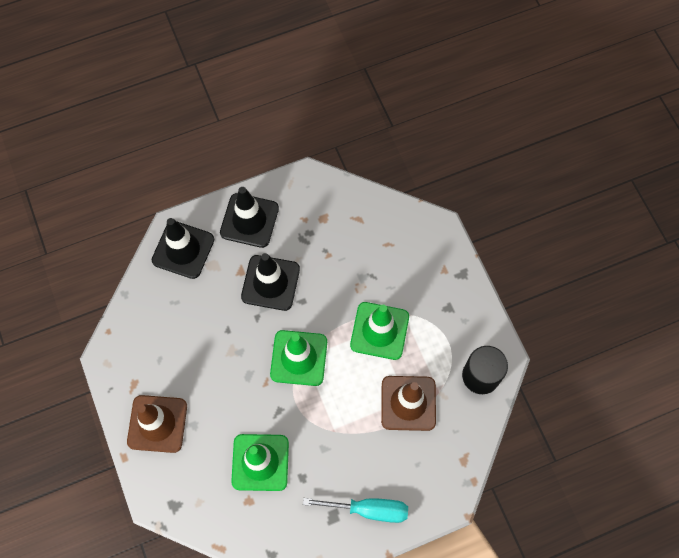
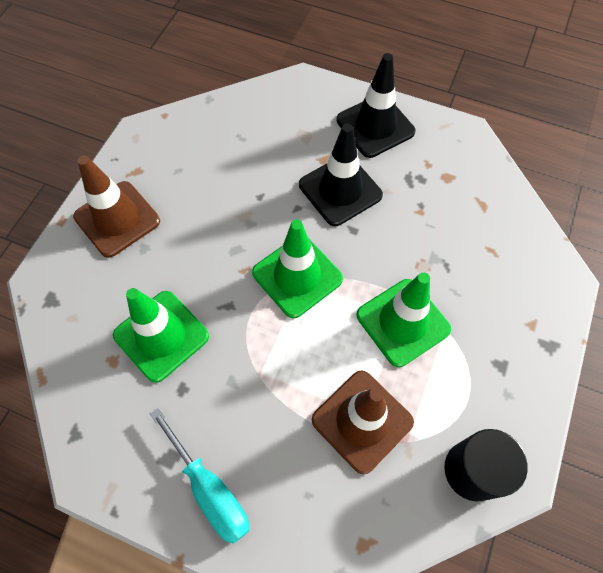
camera: 45 degrees right, 5 degrees down
(183, 250) = (293, 104): black traffic cone -> none

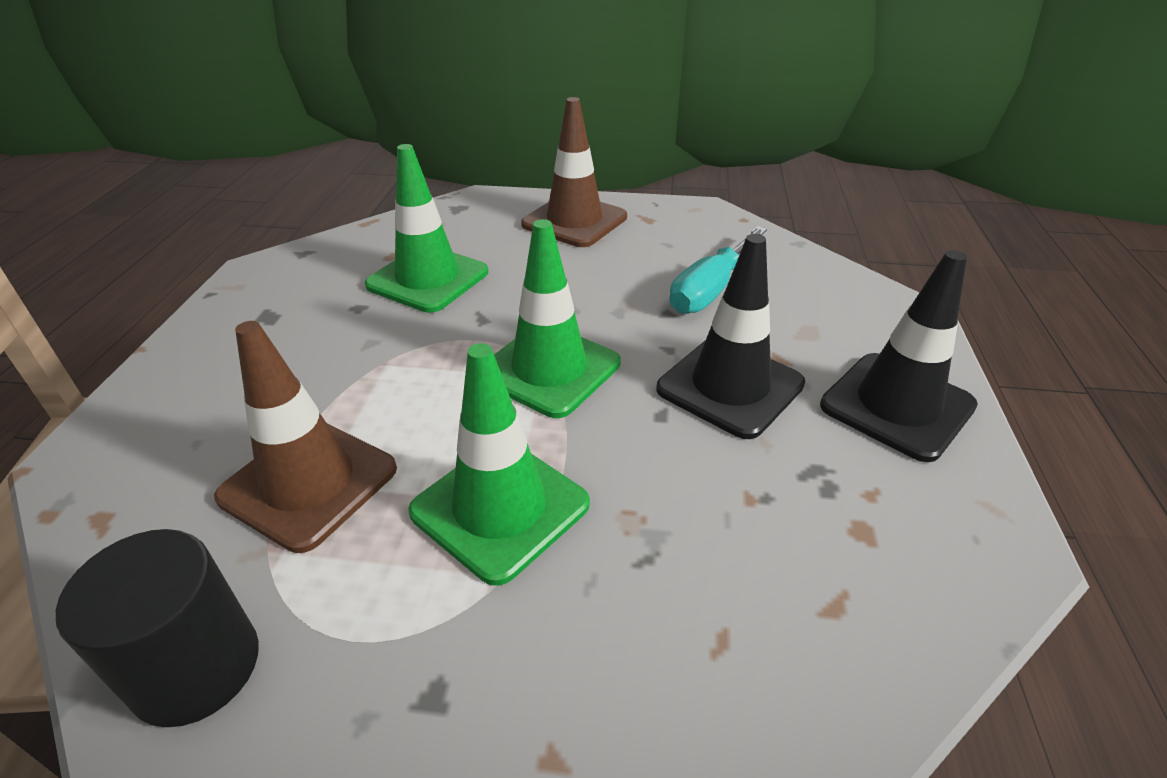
camera: 75 degrees right, 25 degrees down
(209, 489) = (222, 353): turquoise screwdriver -> turquoise screwdriver (710, 289)

